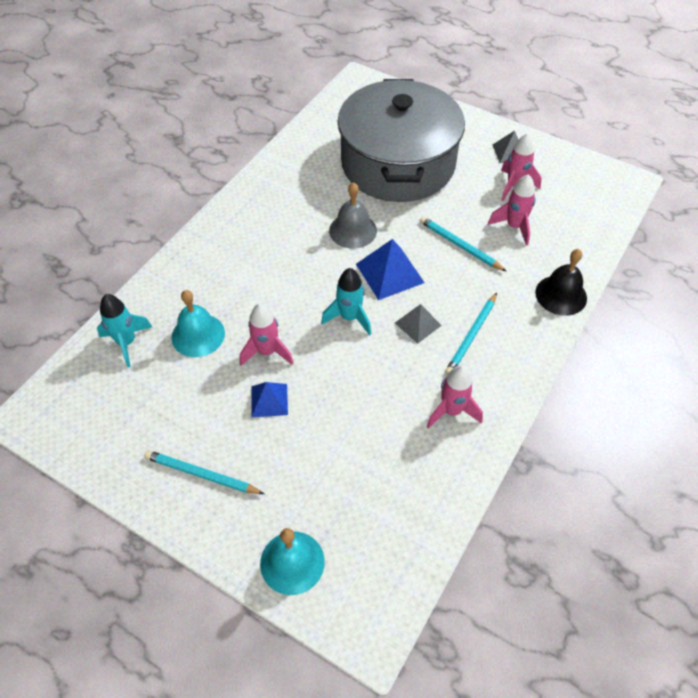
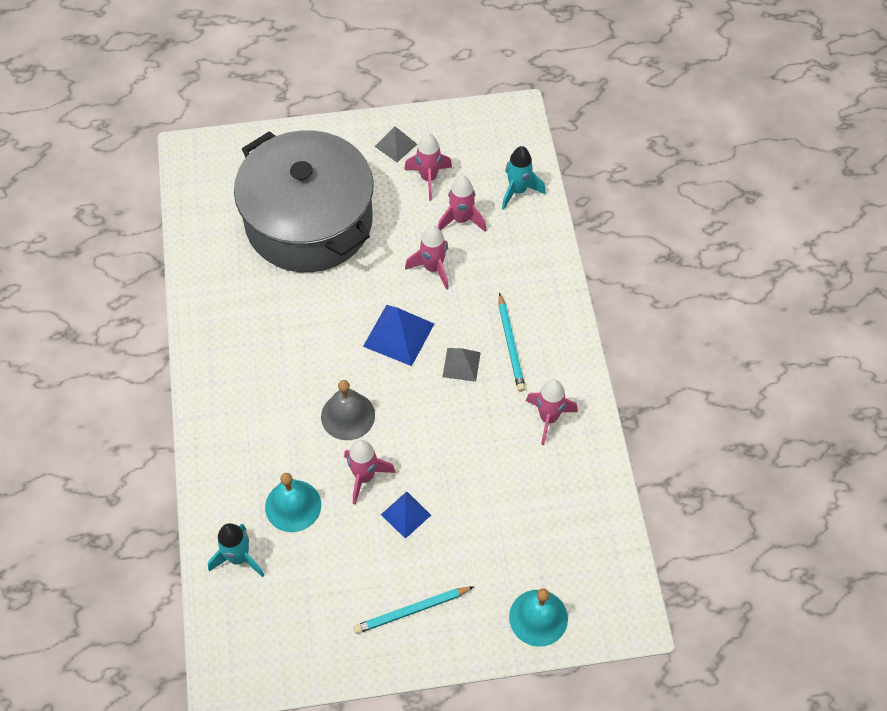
camera: 40 degrees left, 5 degrees up
(349, 317) = (403, 398): turquoise rocket -> turquoise rocket (518, 191)
(353, 230) = (331, 316): grey bell -> grey bell (348, 415)
(460, 245) = (433, 268): turquoise pencil -> pink rocket
(561, 295) = (547, 259): black bell -> none

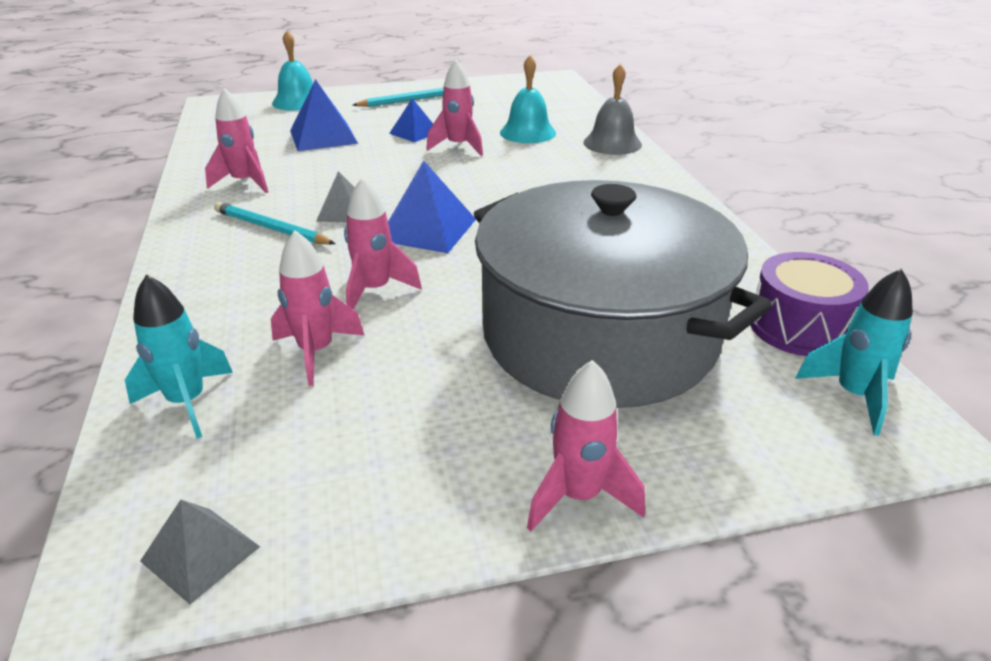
camera: 175 degrees right, 25 degrees down
(197, 219) = (799, 327): none -> purple drum
(238, 558) = (568, 112): turquoise rocket -> turquoise rocket (853, 395)
(348, 415) = (484, 175): grey bell -> grey bell (612, 143)
(395, 145) = (450, 475): grey pyramid -> grey pyramid (200, 553)
(428, 178) = (374, 414): pink rocket -> pink rocket (579, 496)
(496, 511) = (323, 137): none -> blue pyramid
(510, 344) = (272, 228): turquoise pencil -> turquoise pencil turned 45 degrees counterclockwise

